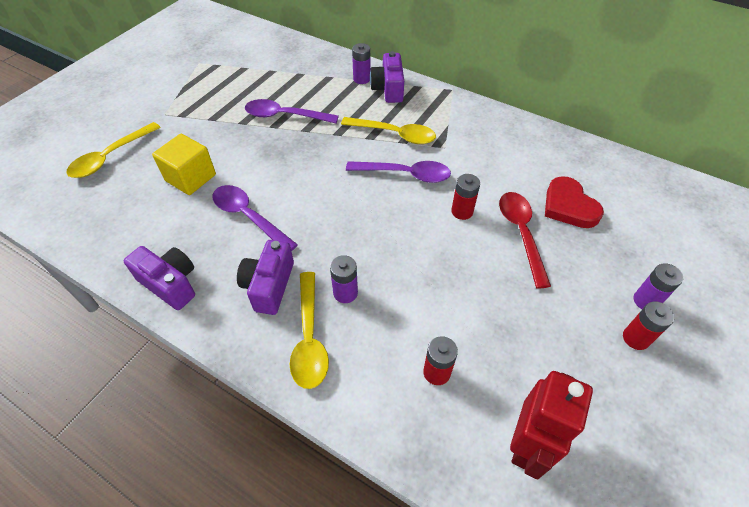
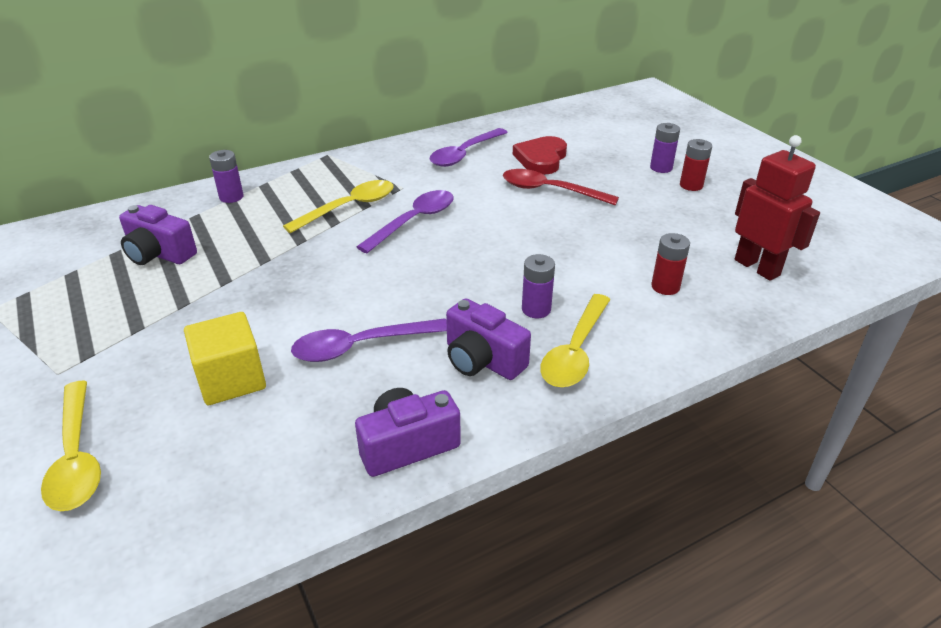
camera: 60 degrees left, 15 degrees down
(285, 116) = (217, 268): purple spoon -> purple spoon (464, 154)
(309, 338) = (575, 351): yellow spoon -> yellow spoon turned 90 degrees clockwise
(388, 89) = (273, 187): purple camera -> purple camera (159, 254)
(462, 211) = (496, 209): red battery -> none
(569, 206) = (541, 159): red heart -> red heart turned 105 degrees clockwise

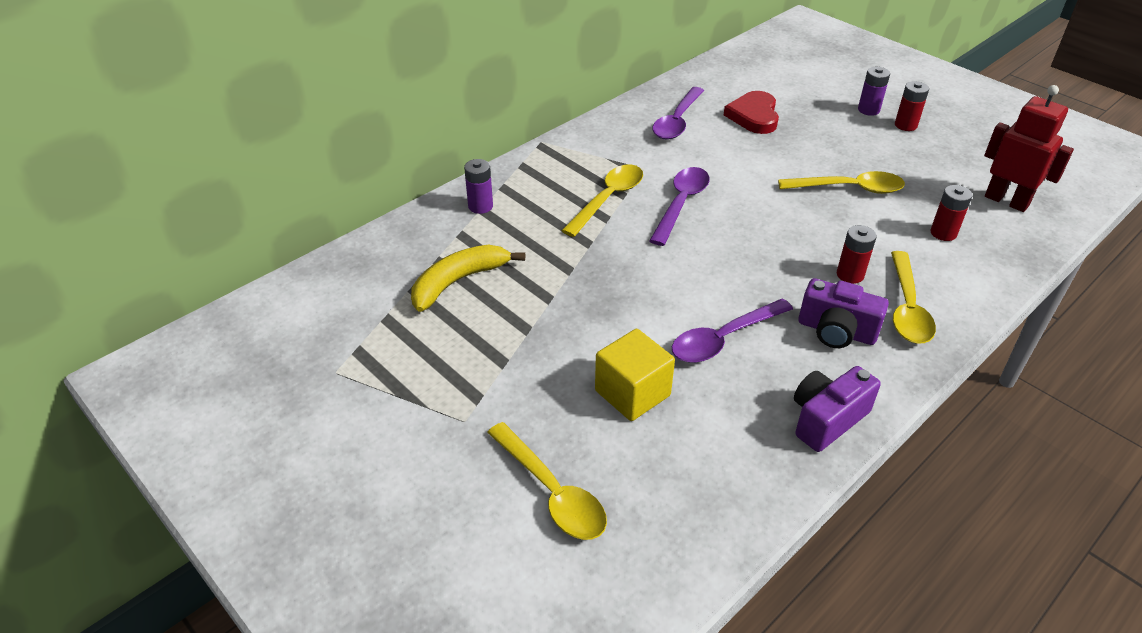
camera: 15 degrees left, 5 degrees up
(159, 254) = (458, 281): purple camera -> yellow banana
(536, 309) = (850, 275): purple battery -> red battery
(550, 191) = (784, 150): red spoon -> none
(592, 232) = (849, 189): none -> yellow spoon

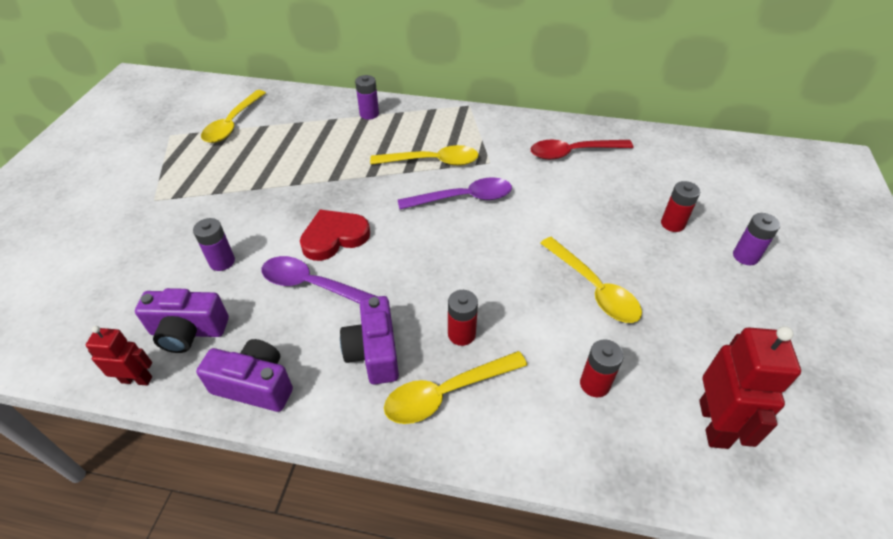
camera: 55 degrees right, 5 degrees up
(458, 281) = (284, 140): yellow banana -> none
(552, 492) = (106, 264): yellow spoon -> yellow spoon (233, 124)
(632, 393) = (222, 262): yellow cube -> purple battery
(677, 121) = (573, 153): purple spoon -> red spoon
(721, 448) = (188, 331): none -> purple camera
(754, 116) = (635, 189): red heart -> red heart (334, 237)
(762, 505) = (137, 379): none -> red robot
(905, 125) = (755, 292): red battery -> red battery (672, 224)

